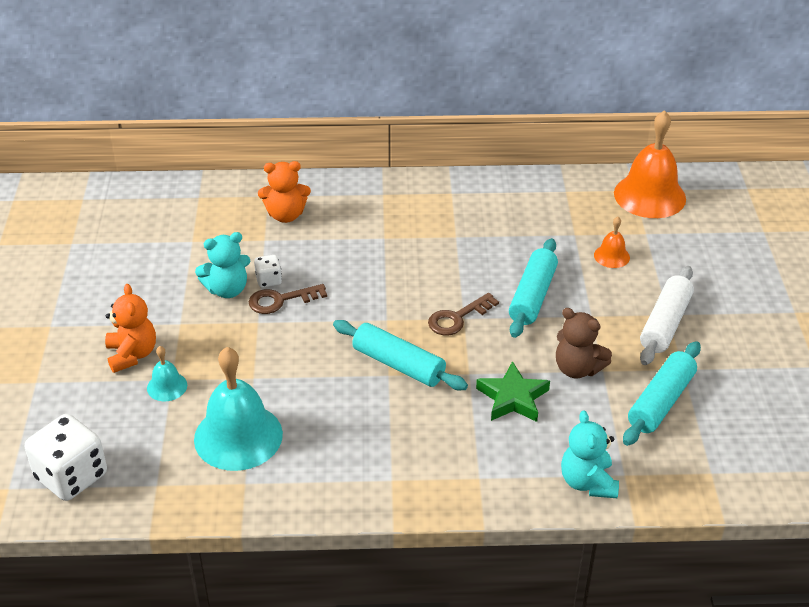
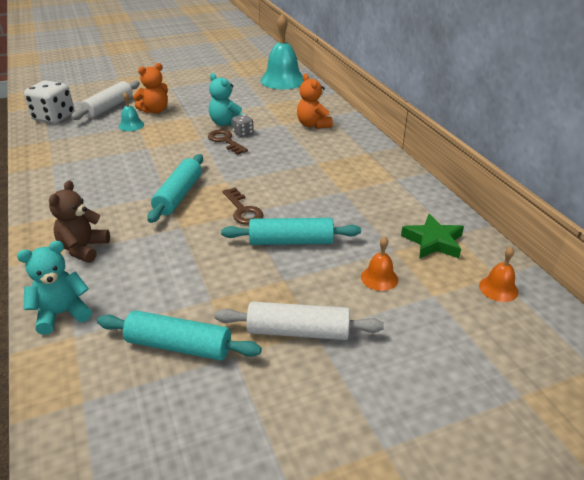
camera: 70 degrees right, 5 degrees down
(79, 406) = (109, 107): none -> white rolling pin
(238, 436) = (92, 154): turquoise bell -> turquoise bell (282, 80)
(268, 280) = (243, 133): white dice -> grey dice
(457, 318) = (243, 210): brown key -> brown key turned 150 degrees counterclockwise
(513, 398) = (158, 254): green star -> green star (433, 241)
(577, 368) = (207, 283): brown teddy bear -> brown teddy bear (83, 248)
(649, 196) = (498, 288): orange bell -> orange bell, size x0.47

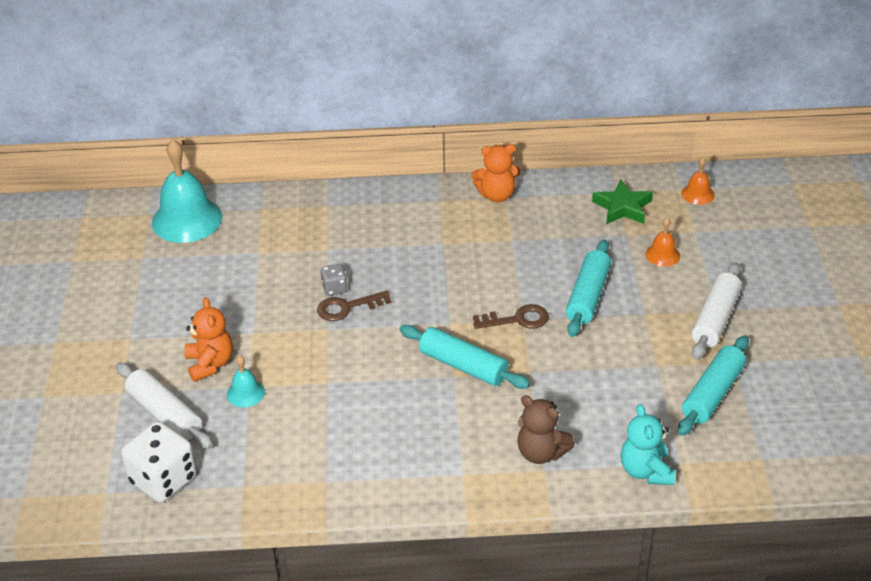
camera: 70 degrees left, 5 degrees up
(226, 123) = (295, 298): turquoise teddy bear -> none
(313, 125) = (346, 224): orange teddy bear -> orange teddy bear (496, 195)

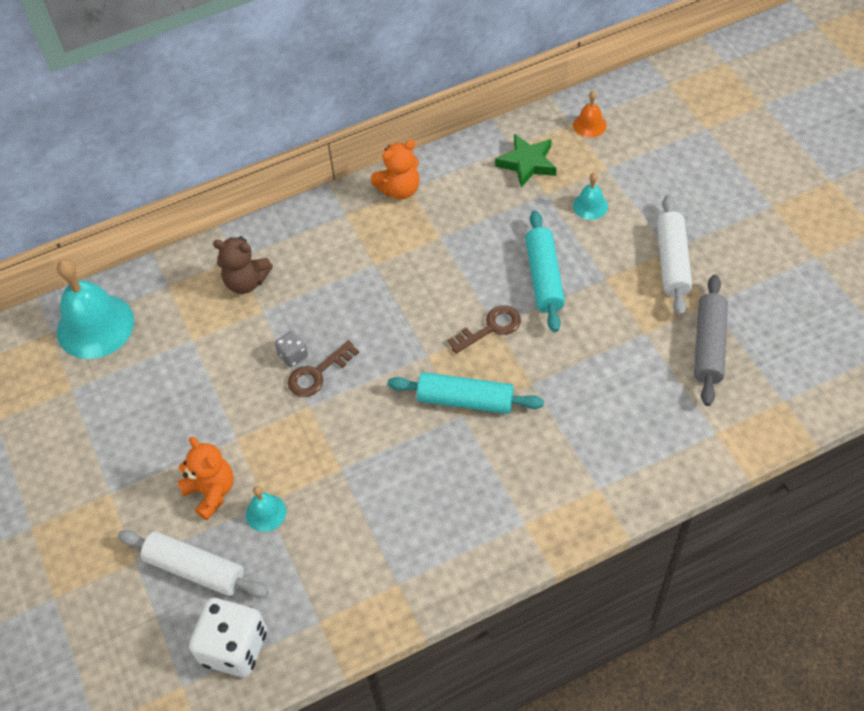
camera: 20 degrees left, 15 degrees up
(541, 453) = (586, 471): brown teddy bear -> brown teddy bear (246, 282)
(646, 471) = (690, 454): turquoise teddy bear -> none
(662, 255) = (590, 206): orange bell -> turquoise bell
(712, 394) = (708, 346): turquoise rolling pin -> grey rolling pin

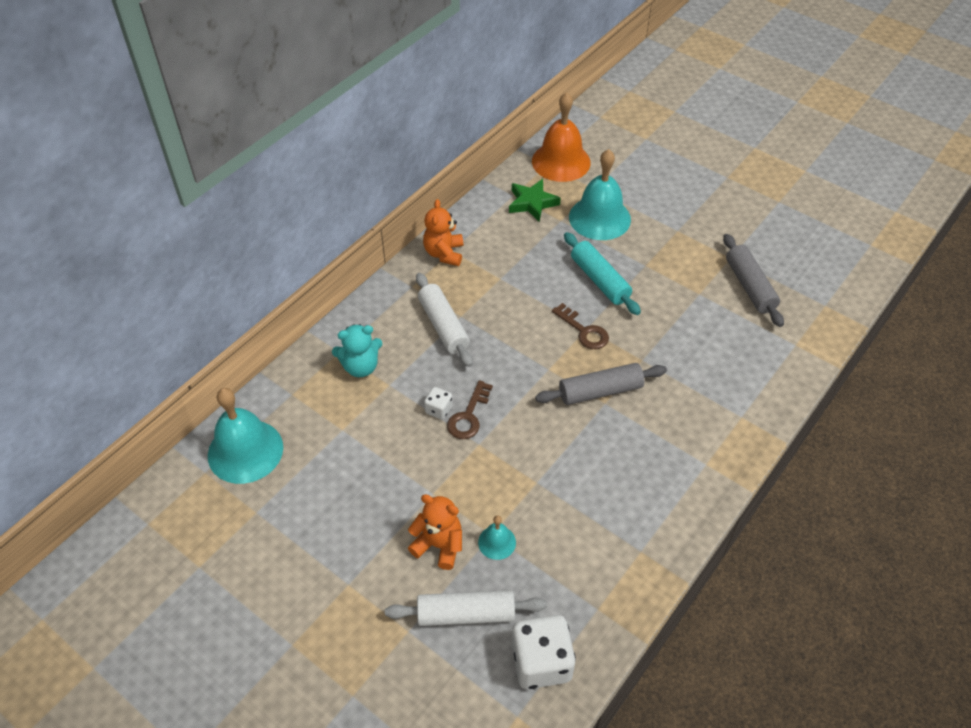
camera: 30 degrees left, 5 degrees down
(246, 282) = (360, 367): brown teddy bear -> turquoise teddy bear
(293, 355) = (438, 409): grey dice -> white dice
(399, 189) = (444, 253): orange teddy bear -> orange teddy bear turned 150 degrees clockwise
(465, 400) = (600, 391): turquoise rolling pin -> grey rolling pin
(490, 328) = (584, 331): brown key -> brown key turned 105 degrees clockwise
(589, 125) = (561, 161): orange bell -> orange bell, size x2.11
(590, 206) = (599, 218): turquoise bell -> turquoise bell, size x2.11
(672, 262) = (685, 237): white rolling pin -> white rolling pin (443, 326)

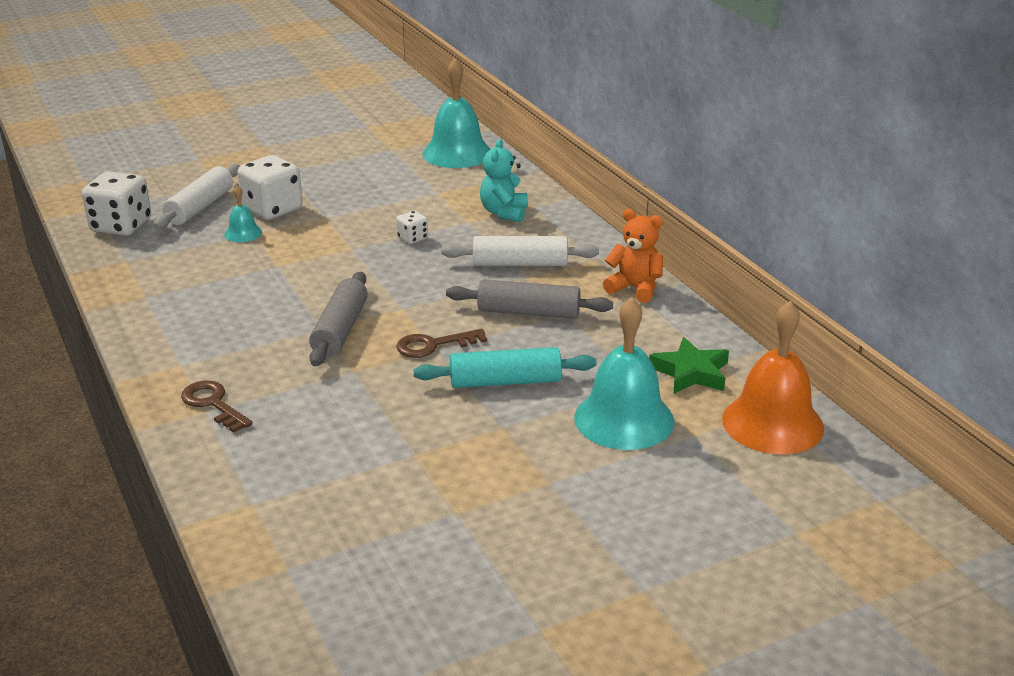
camera: 115 degrees right, 20 degrees down
(439, 545) = (272, 209): orange teddy bear -> white dice
(469, 416) = (389, 251): brown key -> brown key (213, 404)
(749, 286) = (387, 506): grey rolling pin -> grey rolling pin (529, 312)

